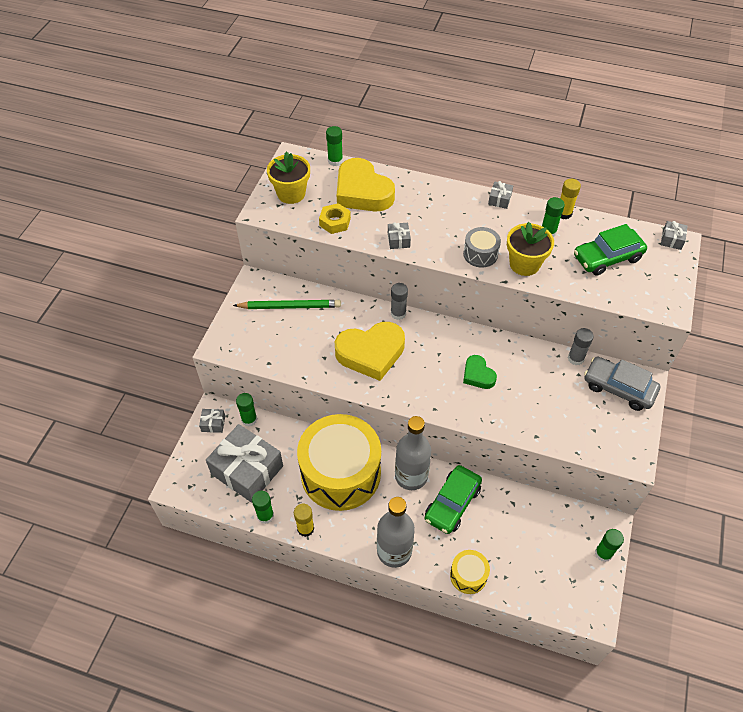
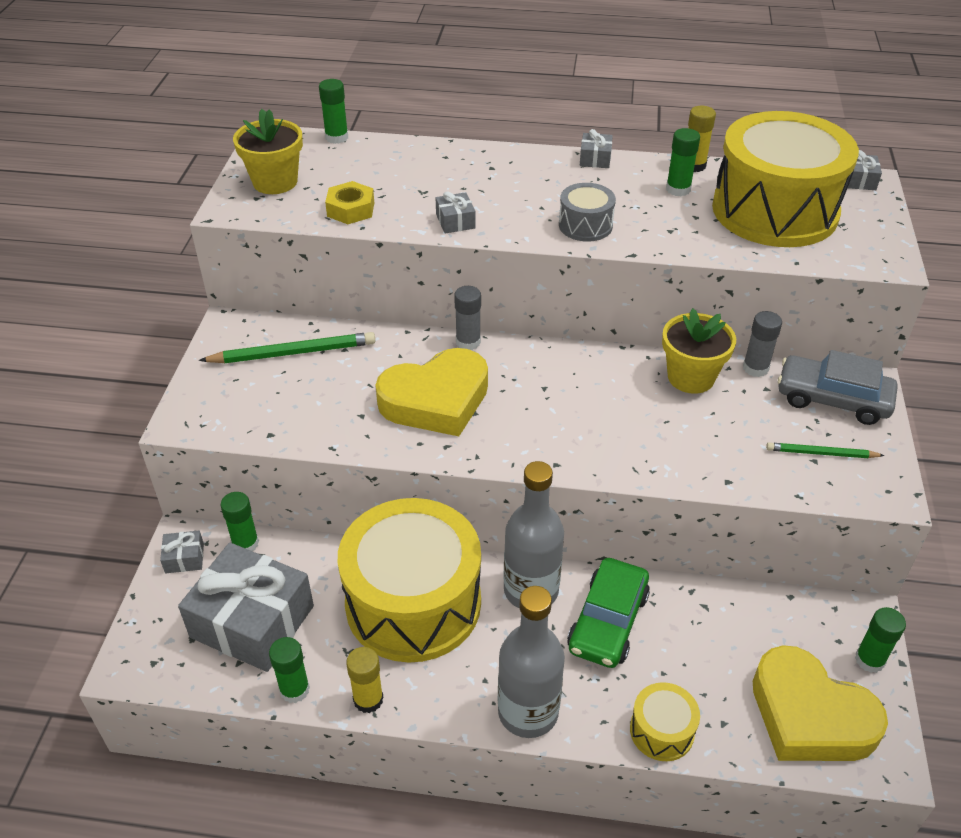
camera: 10 degrees left, 10 degrees down
(362, 192) = (386, 169): yellow heart -> yellow heart (809, 715)
(478, 375) = (613, 409): green heart -> none
(524, 264) = (655, 230): yellow flower pot -> yellow flower pot (691, 377)
(600, 426) = (821, 453): none -> green pencil
(607, 258) = (774, 210): green car -> yellow drum

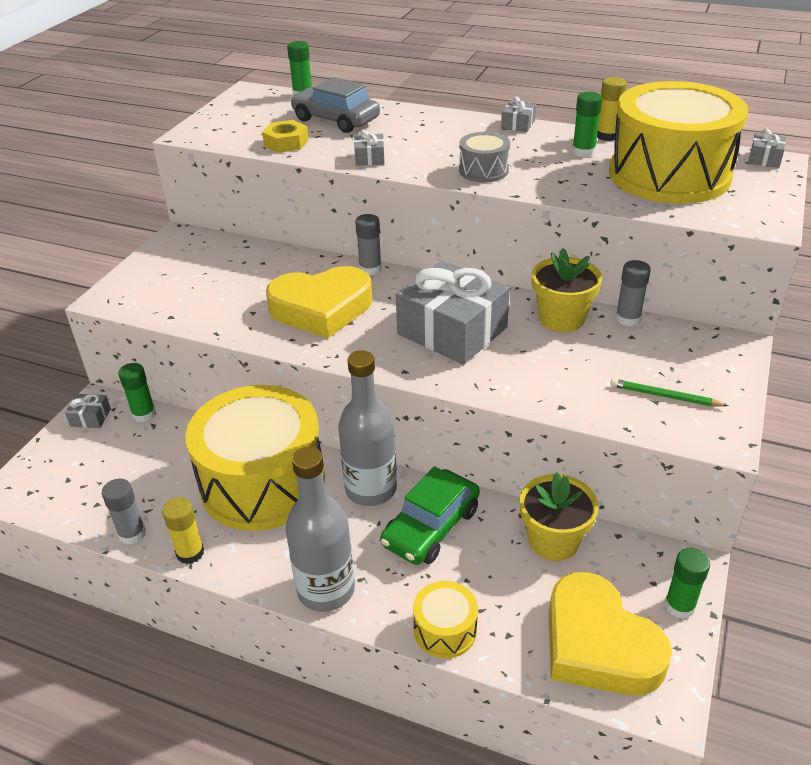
camera: 15 degrees right, 5 degrees down
(252, 621) = (122, 474): grey gift -> grey gift (452, 331)
(275, 182) = (235, 120): yellow flower pot -> yellow flower pot (553, 541)
(293, 353) = (219, 260): green pencil -> none
(294, 689) = (132, 534): green glue stick -> grey glue stick
(832, 399) = (695, 353): grey car -> grey car (336, 120)

